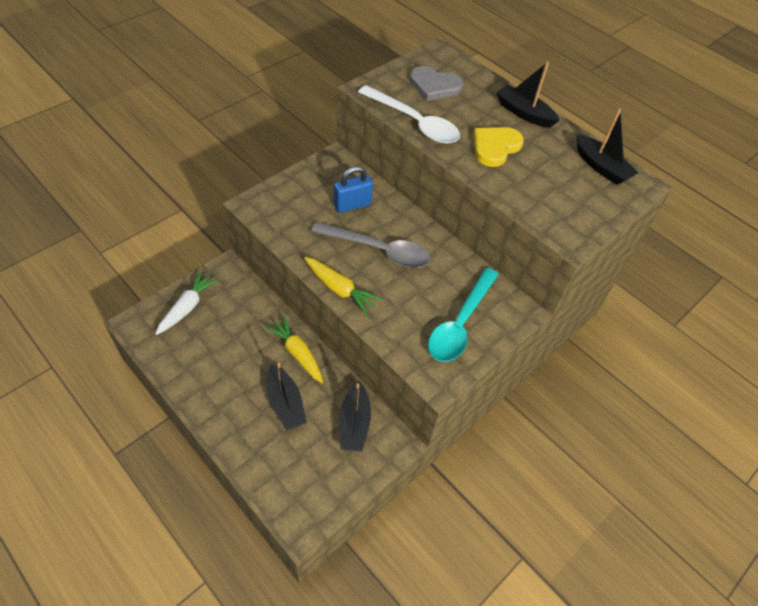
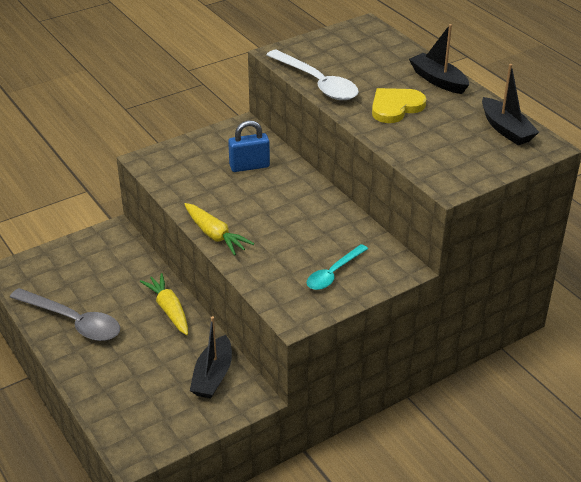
camera: 15 degrees right, 15 degrees down
(187, 307) = (66, 260): white carrot -> none
(285, 403) = (145, 351): black boat -> none
(378, 250) = (265, 206): grey spoon -> grey spoon (73, 321)
(434, 86) = (349, 54): grey heart -> none
(460, 323) = (333, 273): turquoise spoon -> turquoise spoon, size x0.62

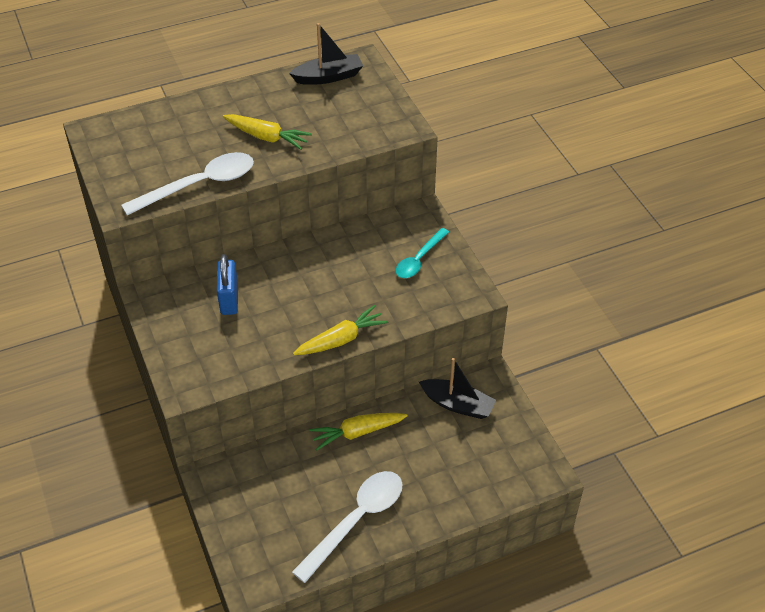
camera: 80 degrees left, 10 degrees up
(73, 321) = (356, 520): grey spoon -> white spoon
(333, 273) = (419, 259): turquoise spoon -> turquoise spoon turned 75 degrees clockwise
(395, 107) = (267, 137): yellow heart -> yellow carrot
(438, 80) = (228, 101): black boat -> none

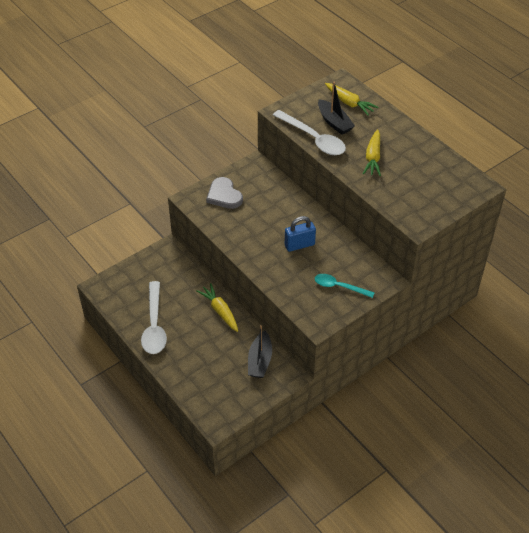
camera: 75 degrees right, 0 degrees up
(196, 346) = (224, 195): none -> grey heart
(229, 299) = (266, 200): blue padlock -> blue padlock (299, 245)
(328, 77) = (452, 173): black boat -> black boat (334, 122)
(341, 339) = (252, 261): yellow carrot -> yellow carrot (349, 103)
(356, 520) = (154, 325): white spoon -> white spoon turned 60 degrees clockwise

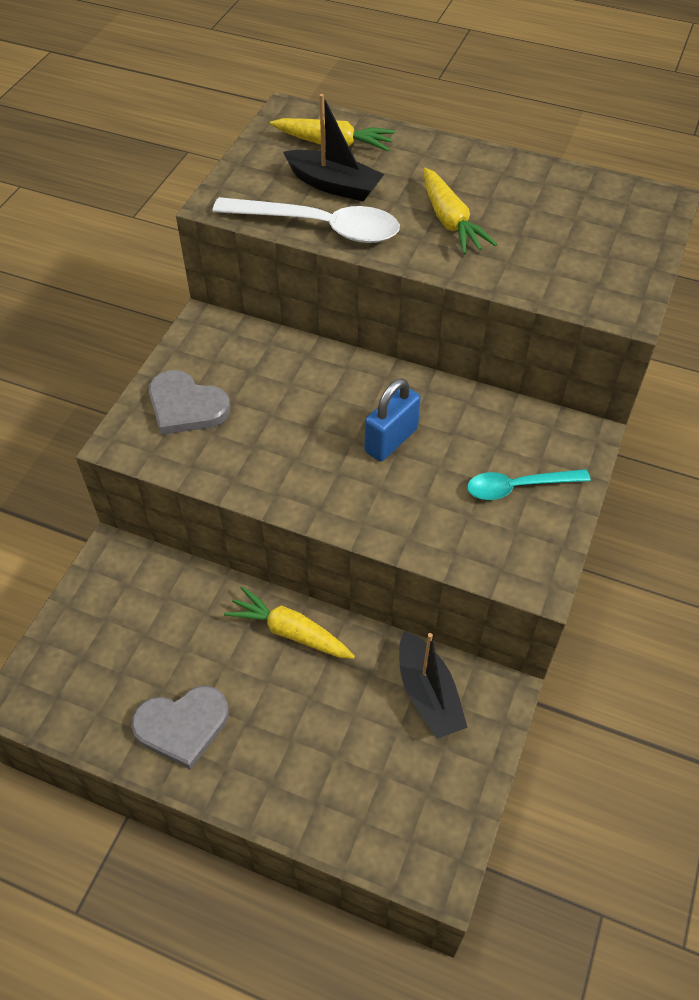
camera: 30 degrees left, 5 degrees up
(154, 325) = (182, 726): white spoon -> grey heart

